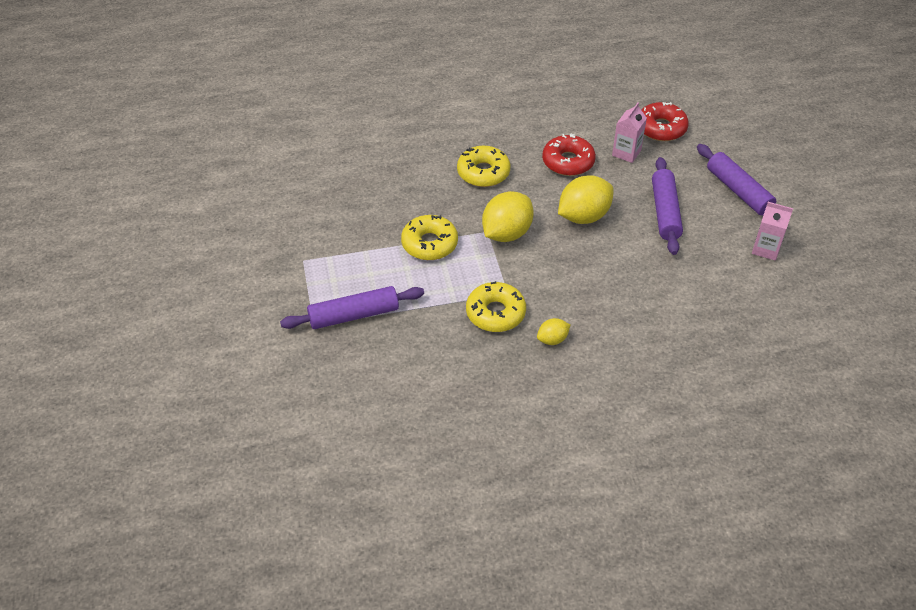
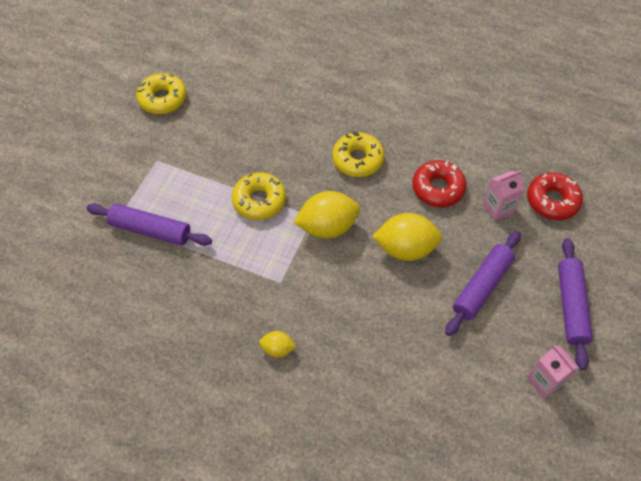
camera: 35 degrees right, 10 degrees up
(495, 313) = (255, 295): yellow donut -> yellow donut (163, 99)

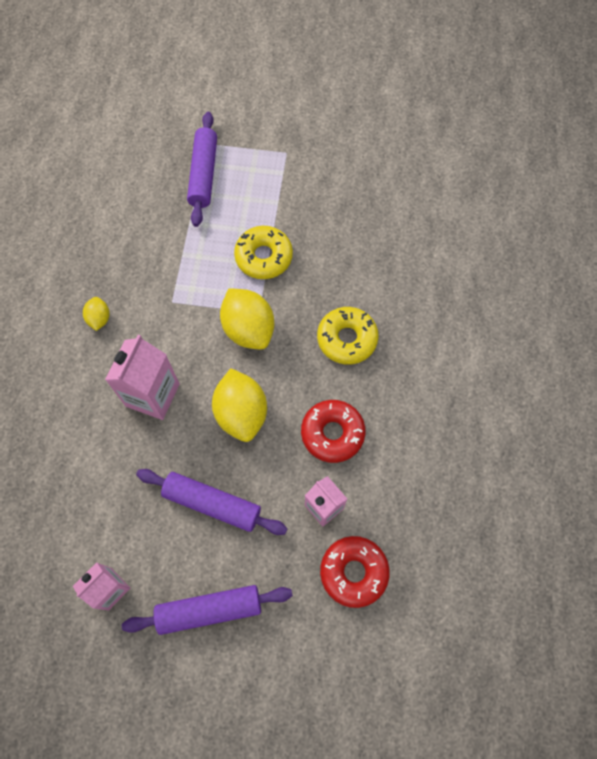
camera: 75 degrees right, 10 degrees up
(163, 99) = (366, 132): yellow donut -> none
(370, 315) = (152, 395): none -> pink carton

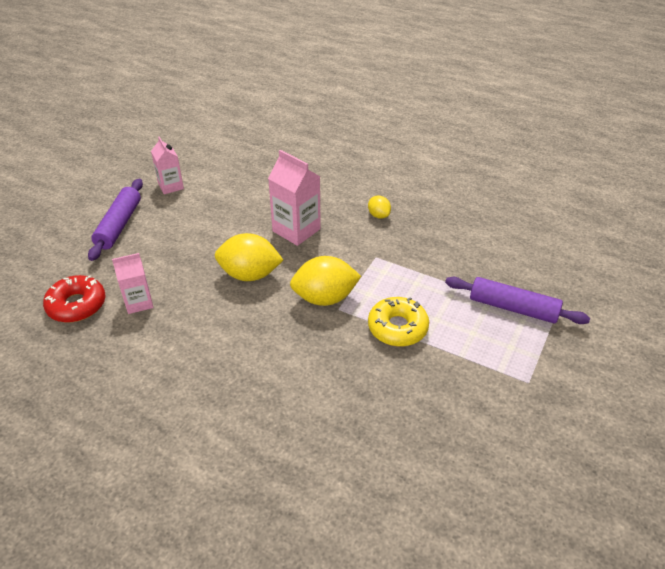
camera: 110 degrees right, 25 degrees down
(99, 319) = (378, 215): yellow lemon -> yellow lemon turned 45 degrees clockwise
(212, 503) = (189, 242): purple rolling pin -> none
(332, 433) = (194, 326): red donut -> none
(347, 339) = (277, 364): yellow donut -> none

